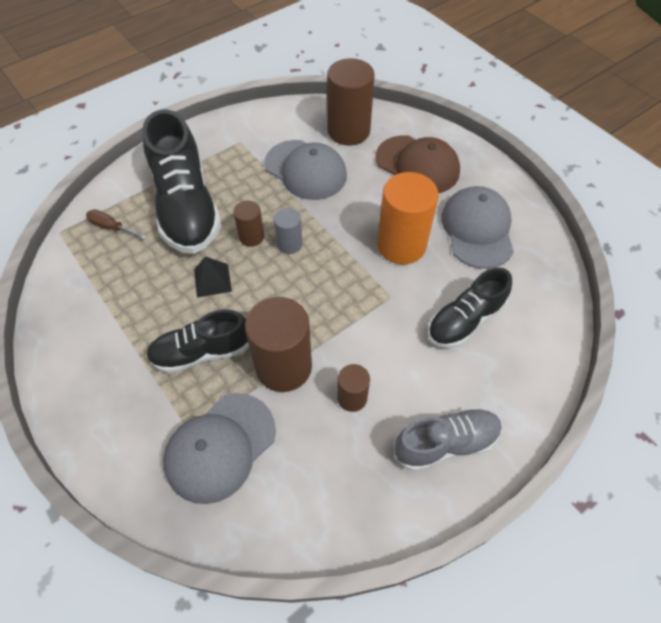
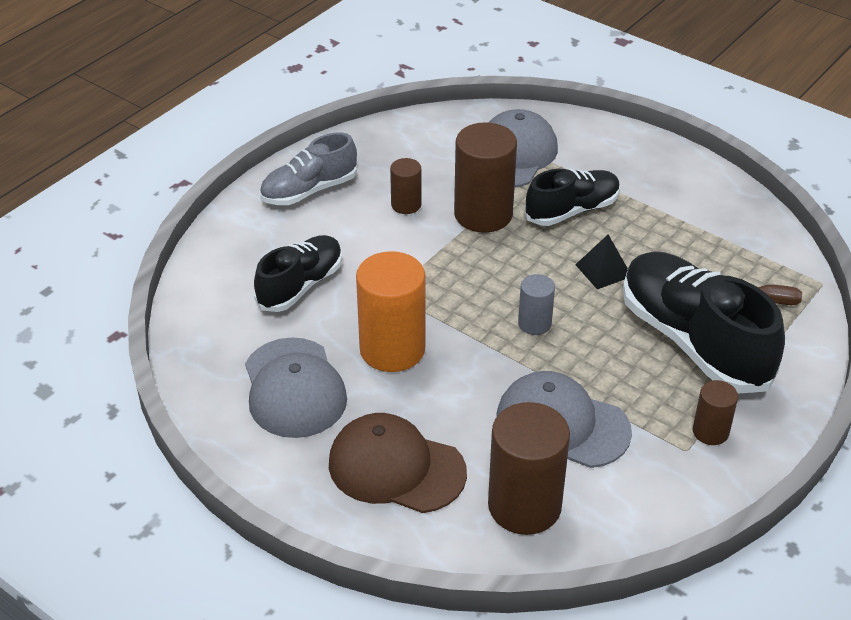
camera: 165 degrees right, 15 degrees down
(251, 237) = (586, 323): brown cylinder -> brown cylinder (710, 432)

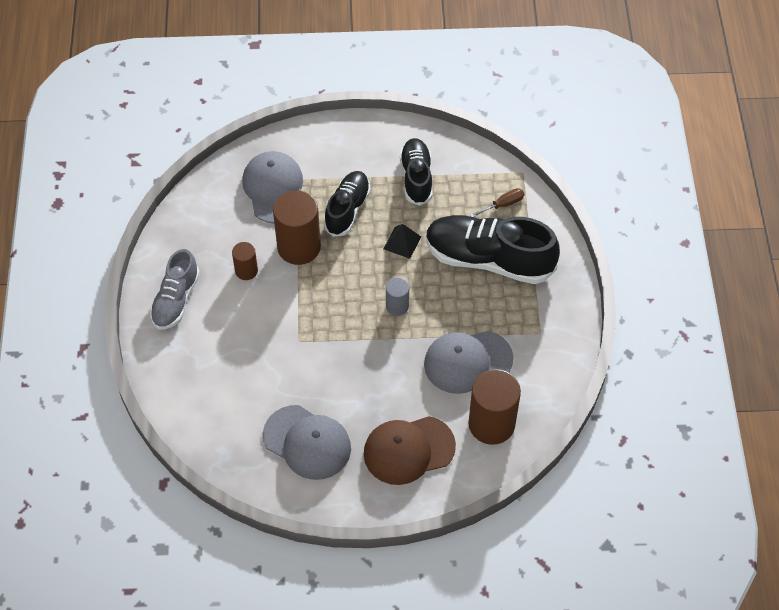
camera: 40 degrees left, 15 degrees up
(300, 285) = (241, 373): black shoe -> black shoe (416, 177)
(392, 349) = (336, 378): orange cylinder -> none
(710, 432) = (542, 313): brown cylinder -> none

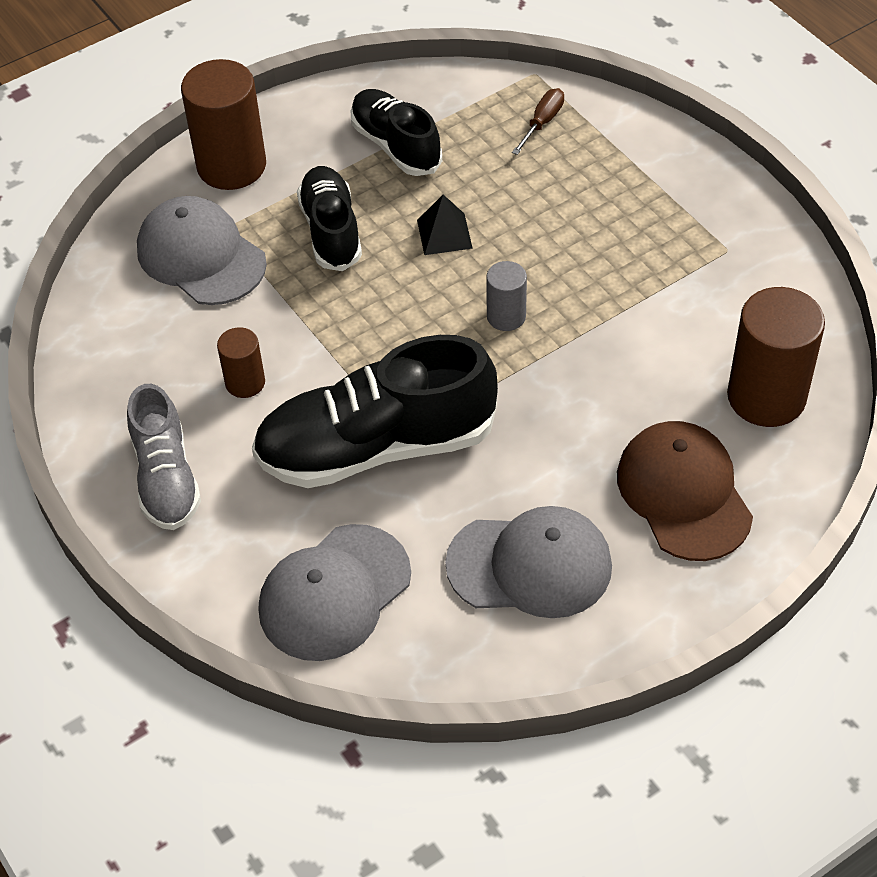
camera: 30 degrees left, 5 degrees down
(299, 247) = (299, 312): brown cylinder -> brown cylinder (231, 166)
(408, 450) = (684, 493): brown cap -> brown cap turned 120 degrees clockwise
(467, 361) = (664, 335): grey cap -> grey cap (334, 593)
(489, 259) = (581, 196): black shoe -> black shoe (376, 447)

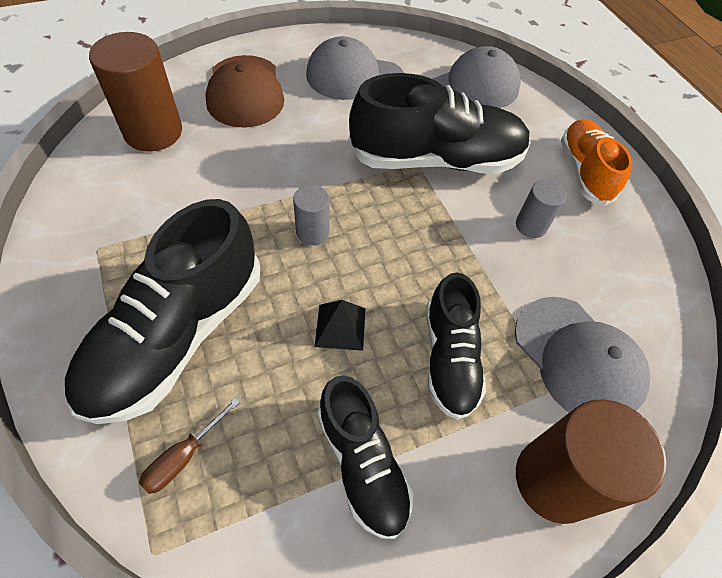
camera: 175 degrees left, 5 degrees up
(166, 478) = (584, 171): grey shoe -> orange shoe
(245, 382) = (531, 225): brown cylinder -> grey cylinder
(596, 196) = (178, 335): none -> black shoe

